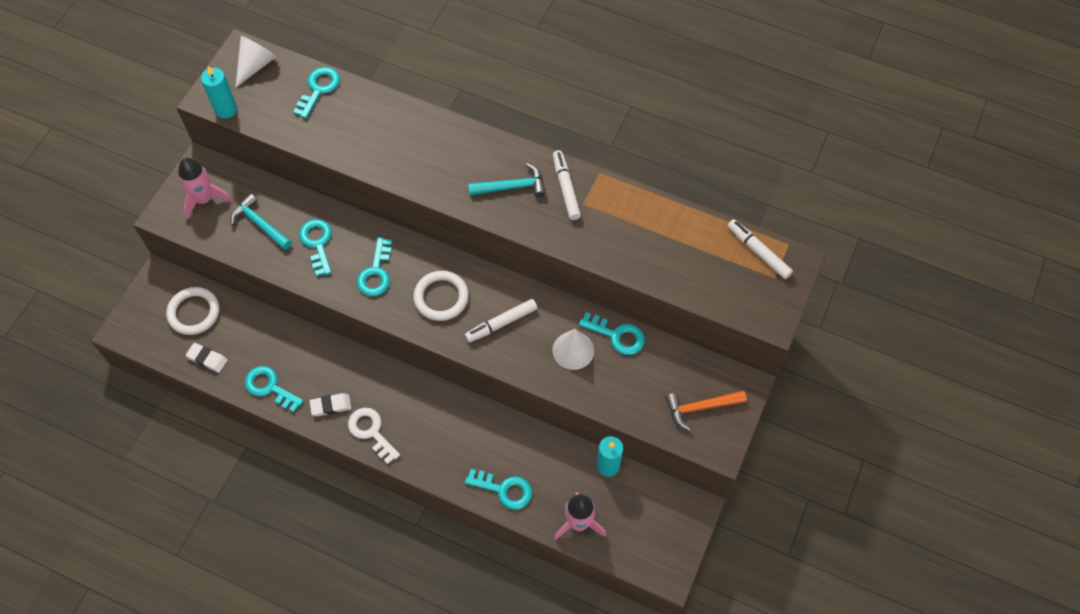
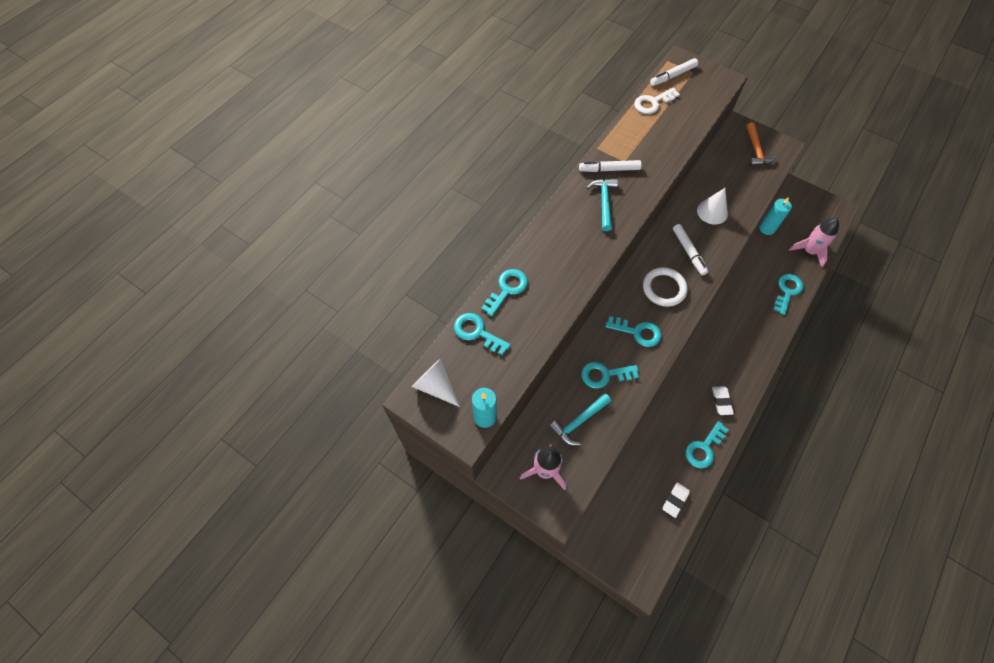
camera: 80 degrees left, 0 degrees up
(194, 312) = (627, 510): white ring -> none
(371, 432) = (743, 374): white key -> white key (653, 103)
(617, 335) = (701, 185): turquoise key -> turquoise key (507, 289)

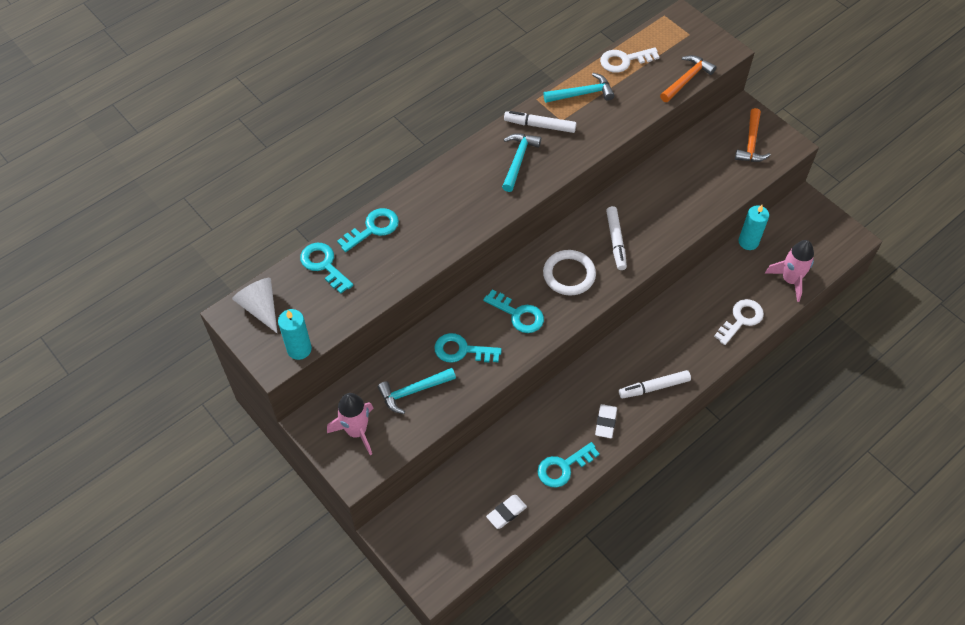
camera: 15 degrees right, 5 degrees down
(631, 136) = (582, 93): none -> turquoise hammer
(673, 76) = (662, 34): white marker -> white marker (654, 387)
(707, 108) = (687, 79): none -> orange hammer
(712, 212) = (664, 202): white cone -> none
(787, 291) = (741, 319): turquoise key -> white key

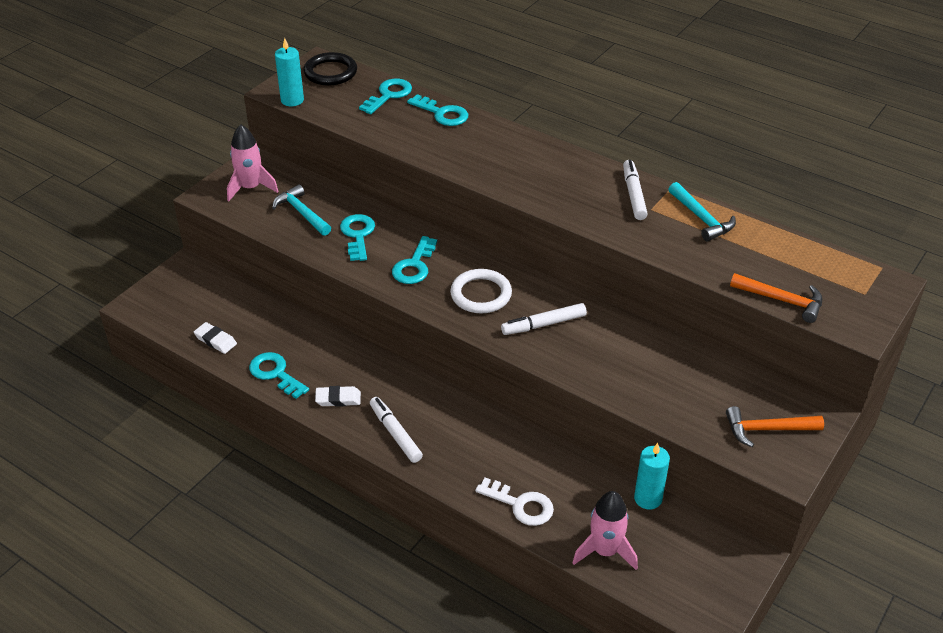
camera: 75 degrees right, 15 degrees down
(260, 307) = (330, 72): white cone -> black ring
(518, 160) = (575, 187): turquoise hammer -> none
(624, 61) = (777, 243): white key -> none

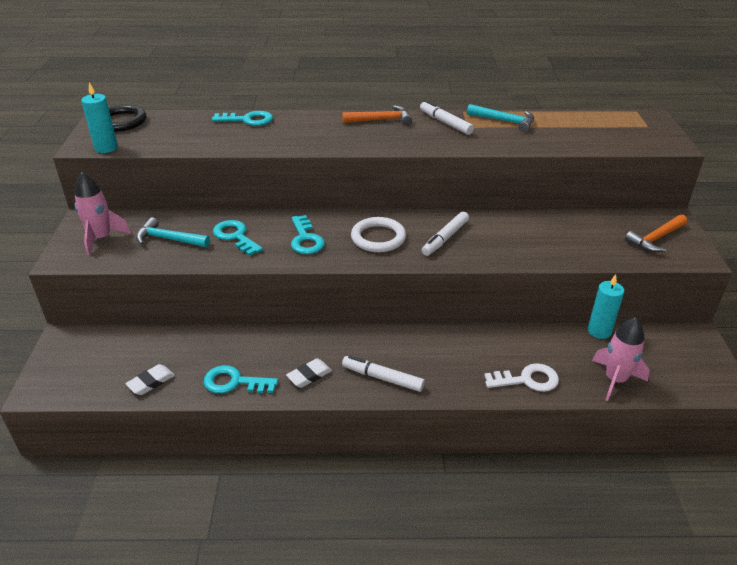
camera: 35 degrees left, 5 degrees down
(215, 340) = (151, 382): white eraser -> white eraser turned 45 degrees counterclockwise
(388, 95) = (189, 121): turquoise key -> none
(782, 300) = (612, 146): orange hammer -> orange hammer (381, 120)

